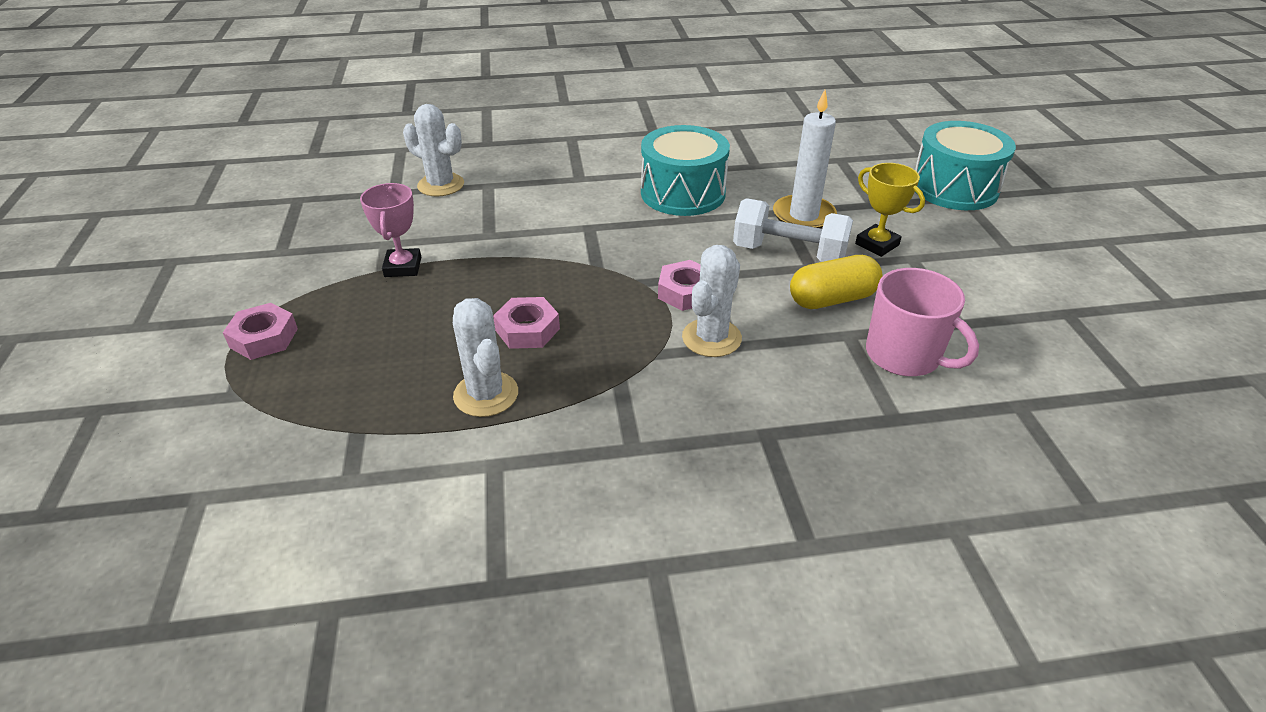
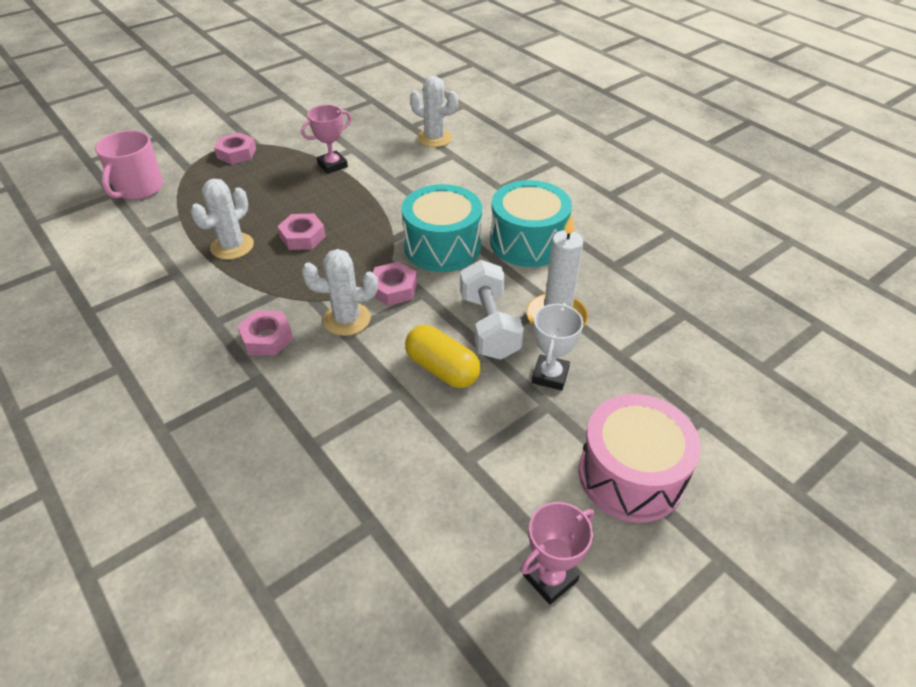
camera: 60 degrees right, 5 degrees up
(441, 185) = (434, 138): white cactus -> white cactus turned 60 degrees counterclockwise
(698, 408) = (267, 338): none -> pink nut
(877, 244) = (550, 375): yellow trophy -> white trophy
(904, 355) = (393, 432): pink mug -> pink mug (139, 189)
(954, 188) = (712, 407): turquoise drum -> turquoise drum (442, 246)
(1010, 247) = (630, 475): none -> pink drum
(1106, 322) = (550, 578): none -> pink trophy

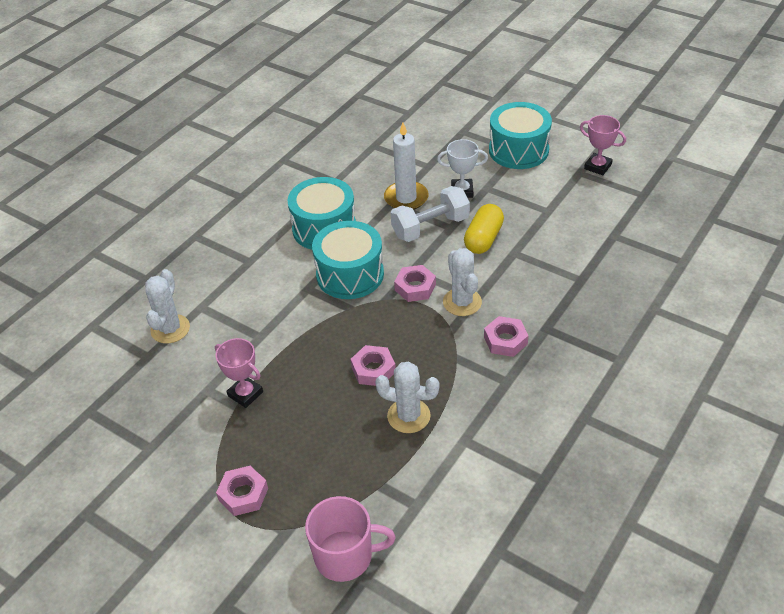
camera: 105 degrees left, 0 degrees up
(630, 475) = (518, 150): pink drum -> turquoise drum

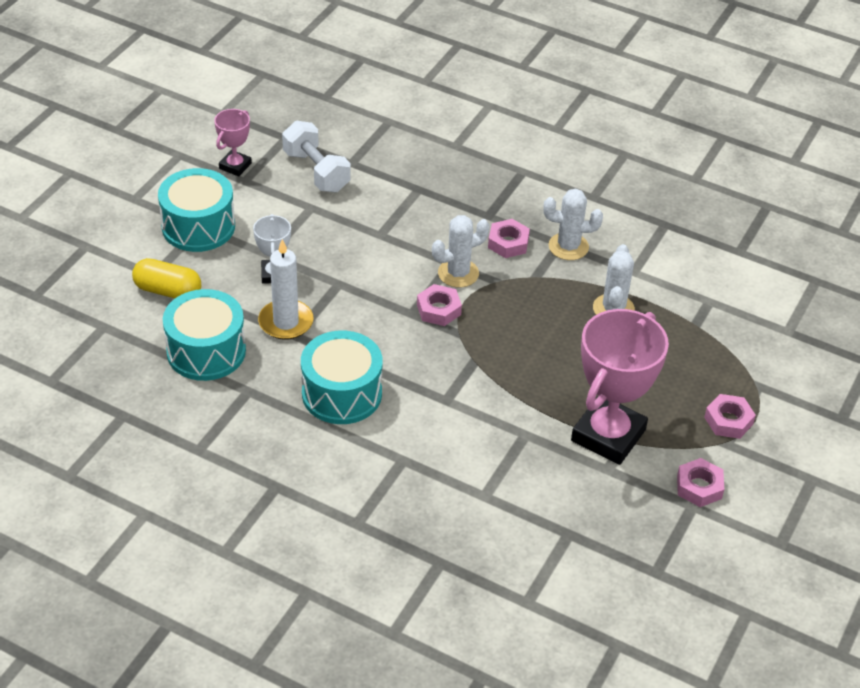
camera: 100 degrees left, 0 degrees up
(170, 329) = (524, 519): white cactus -> white cactus (568, 247)
(245, 394) = (608, 435): pink trophy -> pink trophy, size x2.03
(345, 556) = (771, 344): pink mug -> none
(350, 274) = (421, 364): turquoise drum -> turquoise drum (206, 351)
(373, 370) = (560, 337): pink nut -> pink nut (699, 487)
(430, 227) = (339, 300): white dumbbell -> white dumbbell (316, 171)
(483, 239) = (359, 257): yellow capsule -> yellow capsule (168, 291)

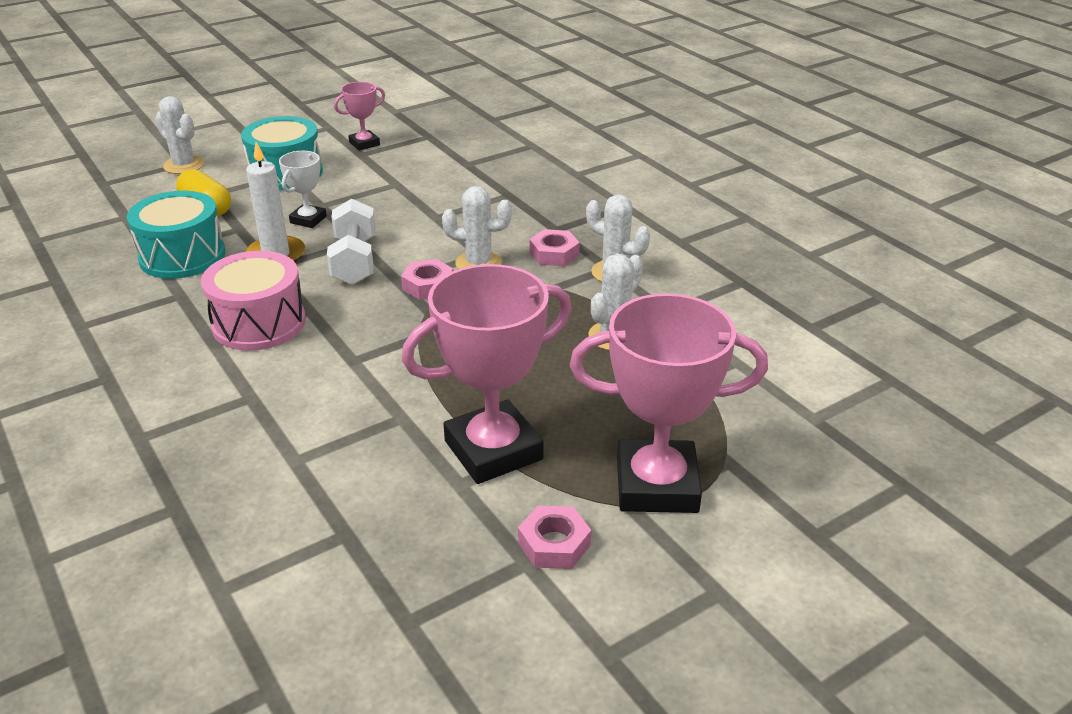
camera: 30 degrees right, 10 degrees down
(90, 248) = (184, 165): none -> white cactus
(316, 171) = (429, 162): white dumbbell -> white dumbbell (354, 261)
(342, 393) = (259, 323): turquoise drum -> pink drum
(728, 420) = (656, 485): pink nut -> pink trophy

